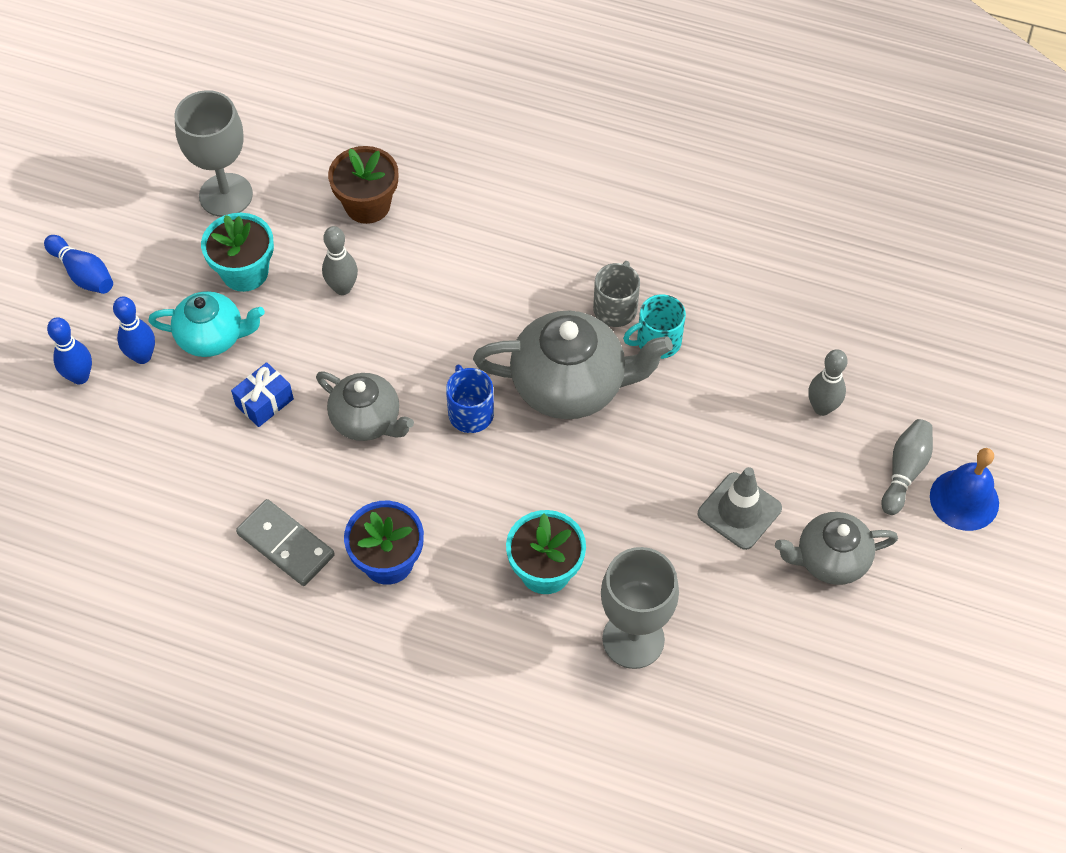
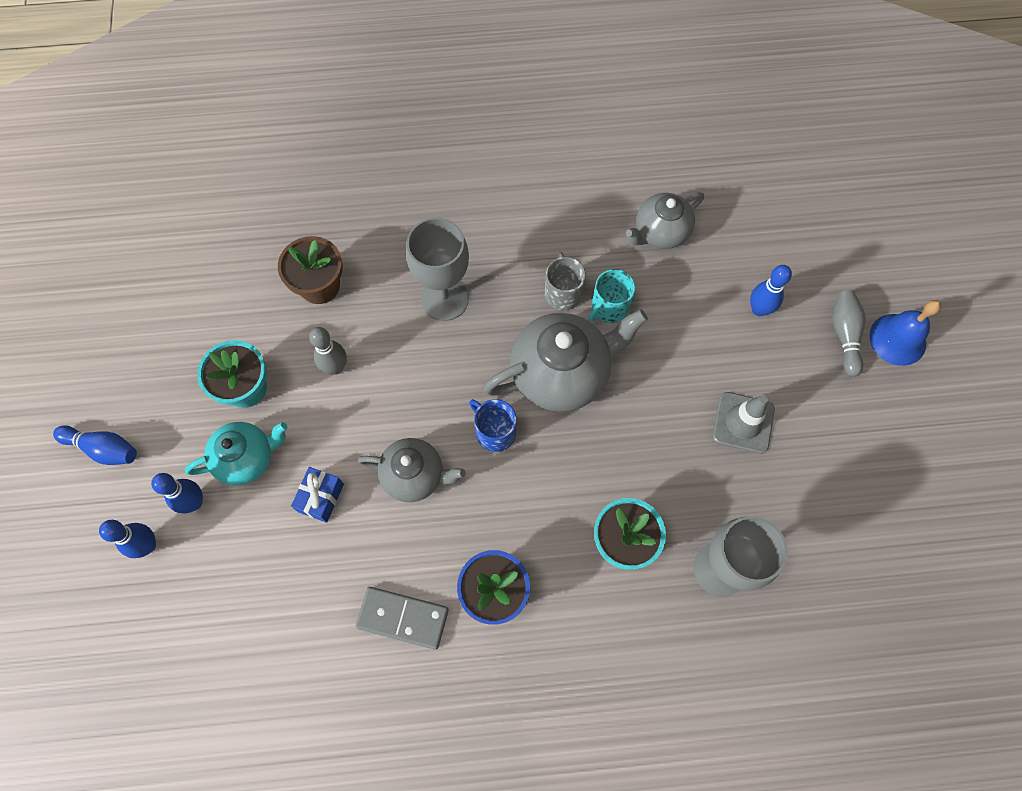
camera: 25 degrees left, 10 degrees up
(226, 195) = (194, 325): grey goblet -> grey goblet (444, 299)
(822, 408) = (759, 309): grey bowling pin -> blue bowling pin
(830, 559) = (829, 432): grey teapot -> grey teapot (660, 232)

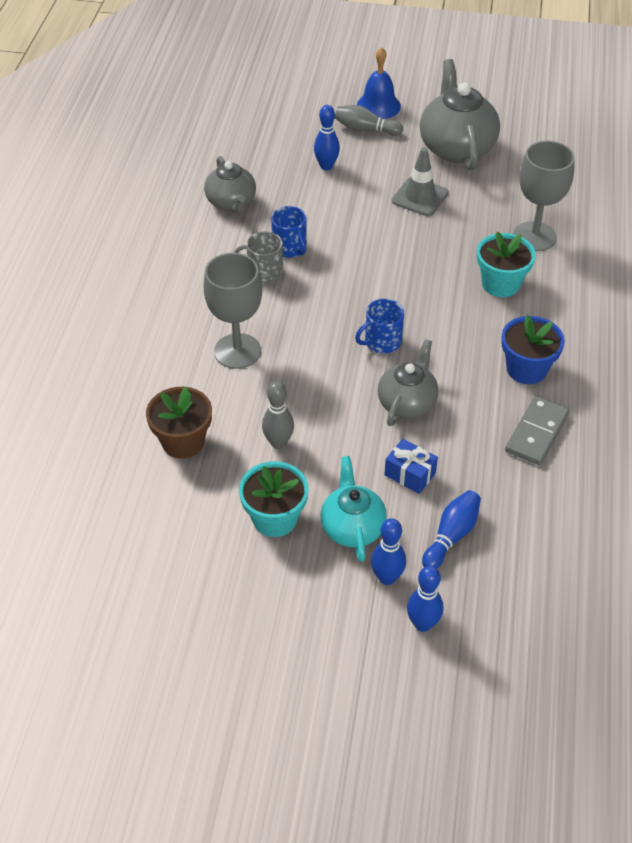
camera: 75 degrees left, 20 degrees down
(103, 449) = (302, 655): blue bowling pin -> blue bowling pin (451, 536)
(561, 373) = (341, 289): grey teapot -> grey teapot (456, 147)
(609, 307) = (290, 248): turquoise mug -> blue mug

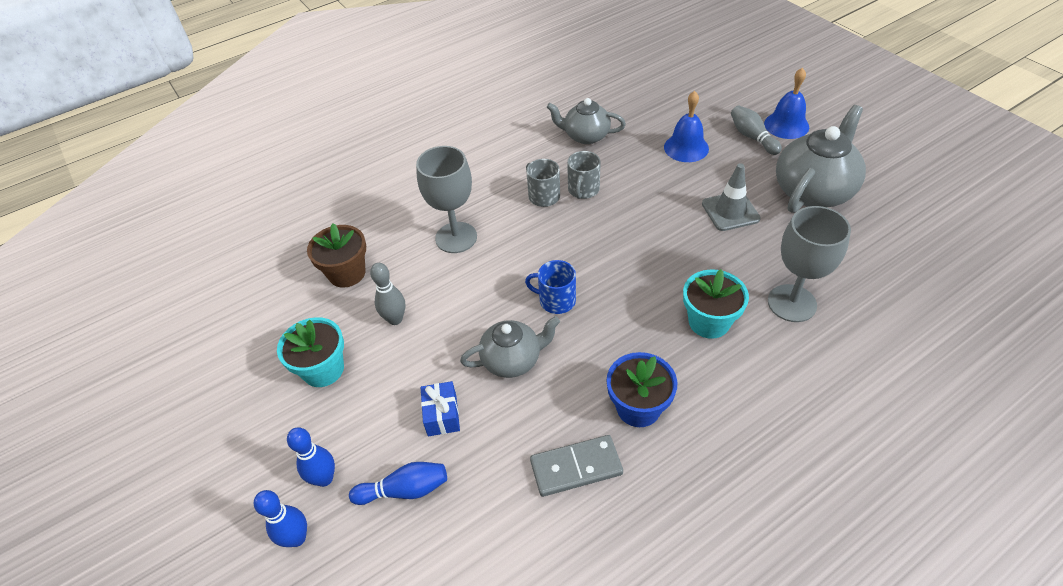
camera: 50 degrees right, 0 degrees up
(231, 203) = (585, 136): grey teapot -> grey teapot turned 75 degrees clockwise
(290, 248) = (583, 190): blue mug -> grey mug
(326, 166) = (686, 148): blue bowling pin -> blue bell
(352, 527) = (355, 420): turquoise teapot -> none

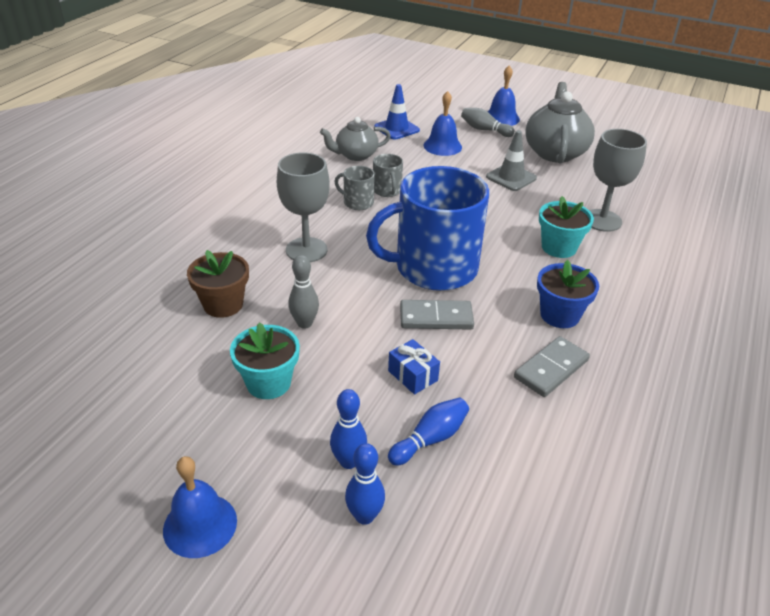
camera: 35 degrees left, 10 degrees down
(184, 481) = (200, 525): none -> blue bell
(512, 360) = (436, 318): grey teapot -> grey domino
(556, 300) = (434, 268): blue mug -> blue mug, size x2.42
(654, 112) = (396, 129): none -> blue traffic cone

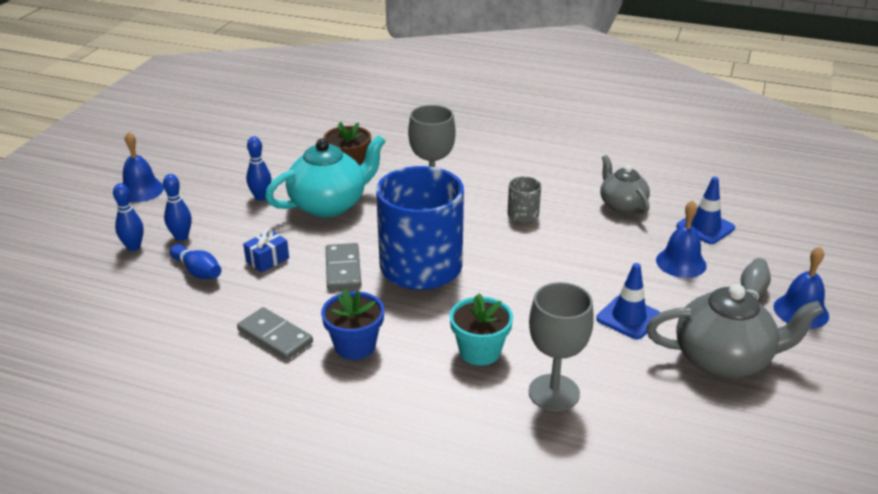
camera: 85 degrees right, 5 degrees down
(268, 383) = (261, 197): turquoise flower pot -> blue bowling pin
(304, 323) = (329, 204): grey bowling pin -> turquoise teapot
(387, 190) = (555, 230): grey mug -> none
(511, 177) = (628, 317): grey traffic cone -> blue traffic cone

